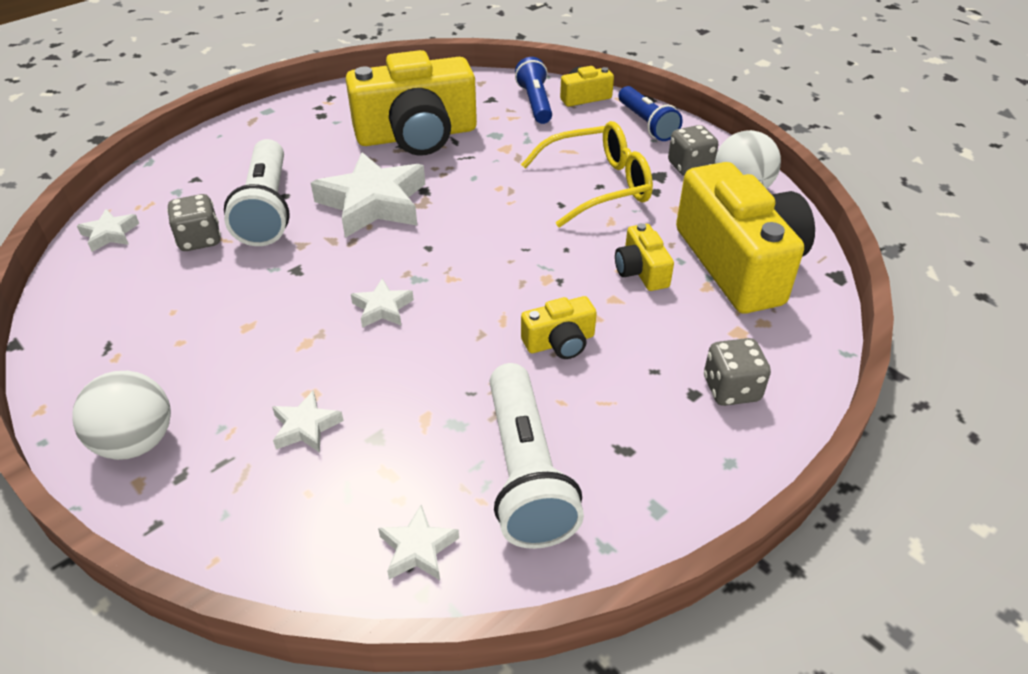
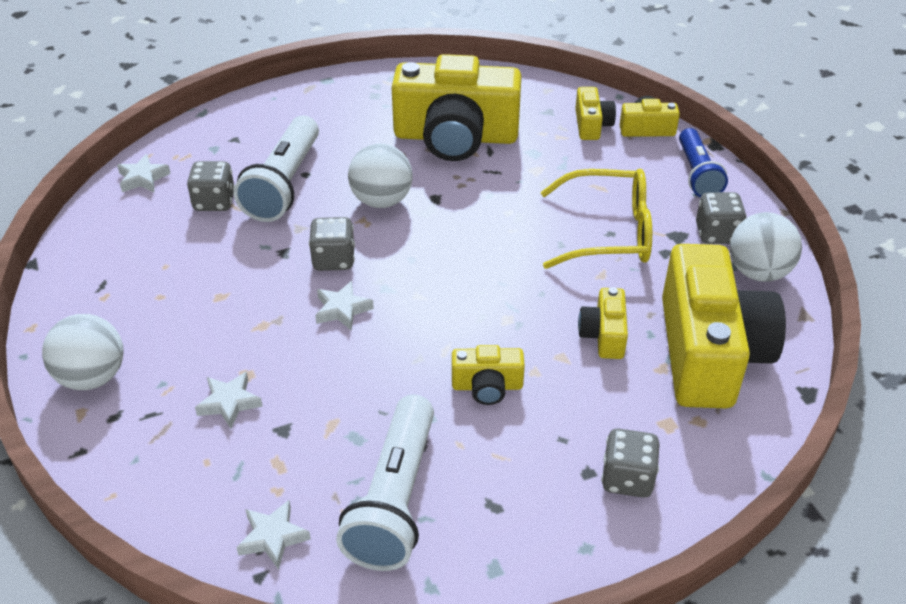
camera: 20 degrees right, 0 degrees up
(351, 265) = (333, 260): none -> grey dice
(373, 203) = (381, 201): white star -> white ball
(535, 103) = (592, 125): blue flashlight -> yellow camera

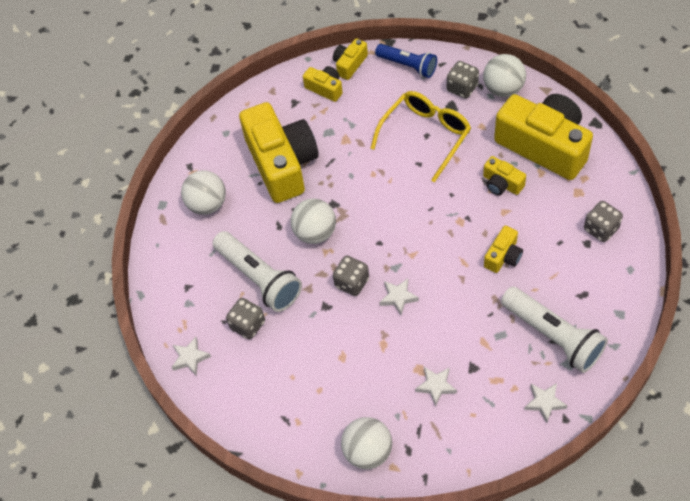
camera: 50 degrees left, 15 degrees up
(353, 108) = (207, 204): none -> white ball
(455, 137) = (282, 163): yellow camera -> yellow camera turned 60 degrees counterclockwise

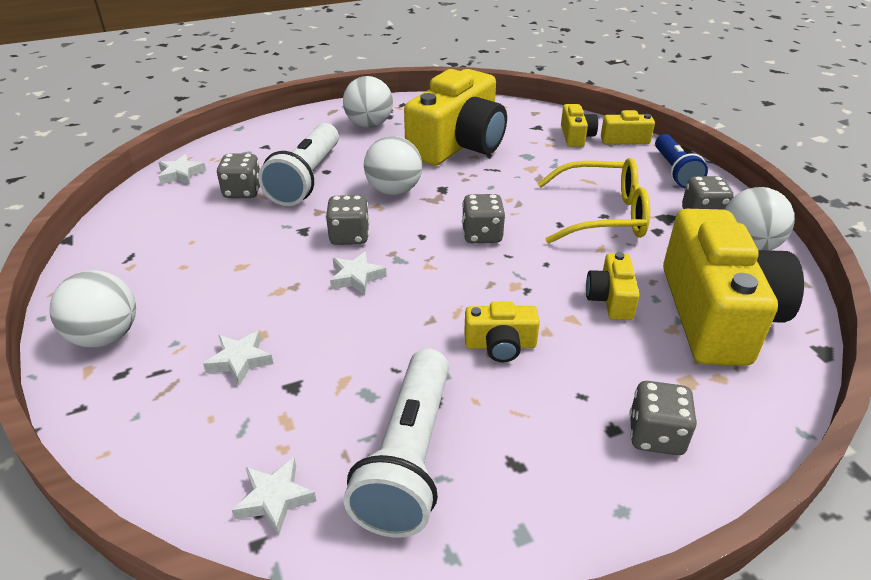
camera: 50 degrees right, 20 degrees down
(401, 210) = (482, 235): none -> grey dice

